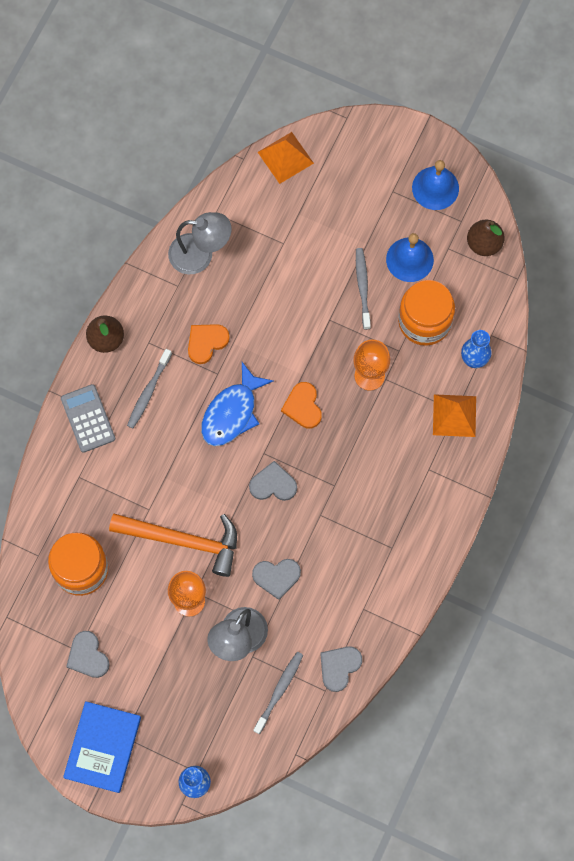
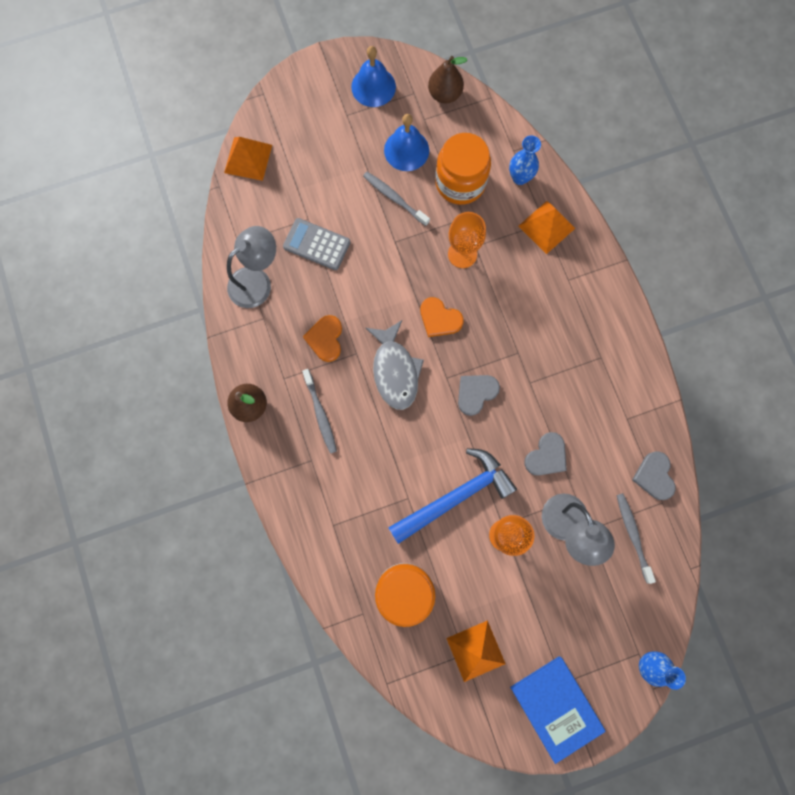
camera: 45 degrees left, 5 degrees up
(88, 418) = (296, 476): grey calculator -> grey calculator (317, 244)
(88, 656) = (475, 651): grey heart -> orange pyramid
(183, 541) = (456, 496): orange hammer -> blue hammer
(232, 412) = (395, 370): blue fish -> grey fish

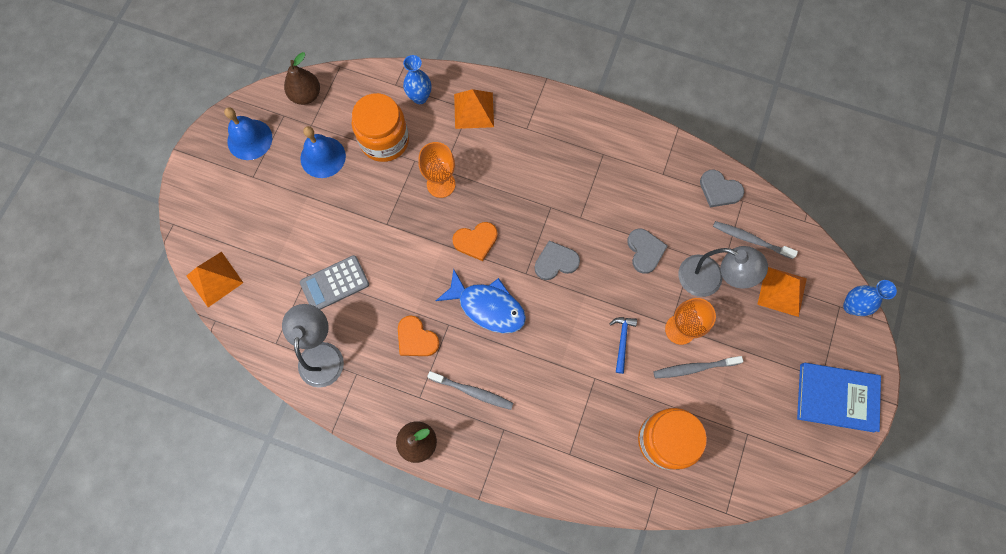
camera: 50 degrees left, 5 degrees down
(394, 198) = (352, 196): grey toothbrush -> grey toothbrush (694, 368)
(395, 370) = (487, 306): grey fish -> blue fish
(456, 496) = (622, 341): blue hammer -> blue hammer, size x0.45
(475, 651) = (751, 423): orange pyramid -> orange pyramid (782, 291)
(476, 393) = (555, 262): grey heart -> grey heart turned 75 degrees clockwise

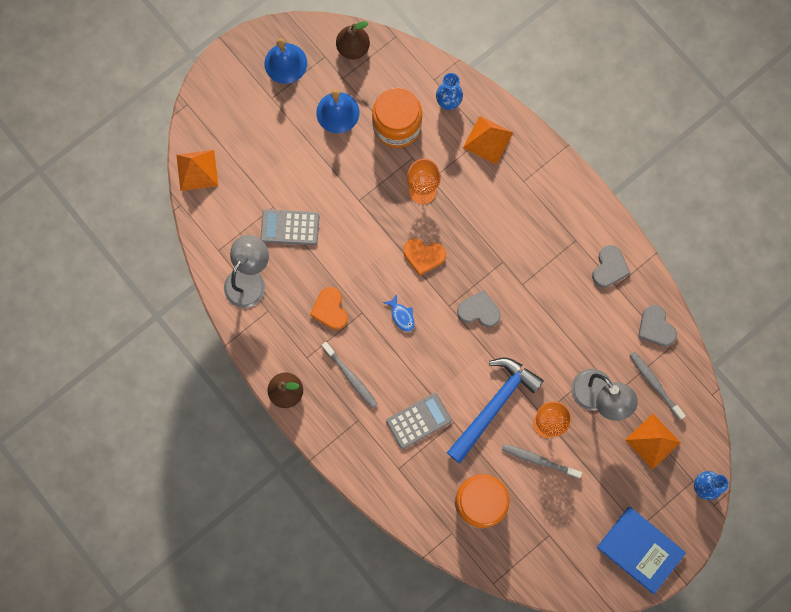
camera: 30 degrees right, 5 degrees up
(487, 306) = (401, 316): blue fish -> blue fish, size x0.48
(561, 396) = (418, 421): none -> grey calculator
(622, 341) = (494, 405): blue hammer -> blue hammer, size x2.23
(645, 251) = (559, 343): grey heart -> grey heart (609, 267)

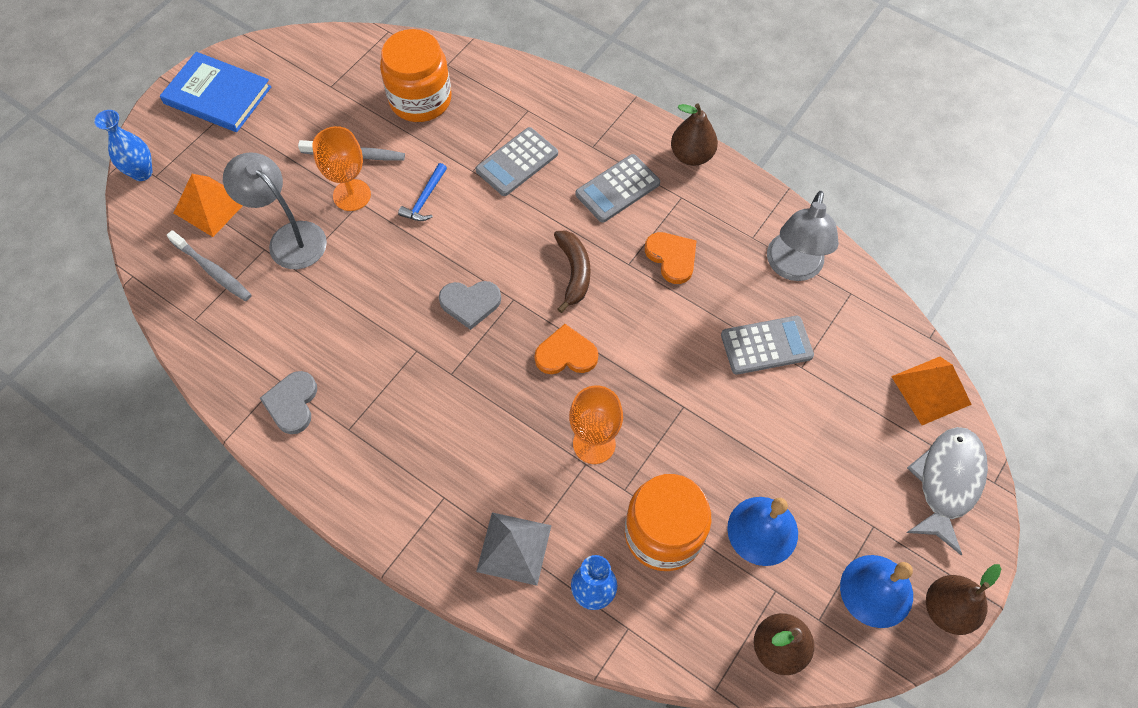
camera: 165 degrees right, 15 degrees down
(215, 111) = (947, 483): none -> grey fish
(250, 43) = (947, 609): none -> brown pear
(351, 377) = (617, 189): grey toothbrush -> grey calculator
(401, 316) = (574, 272): blue fish -> brown banana
(487, 140) = (514, 548): orange pyramid -> grey pyramid
(494, 405) = (425, 199): blue hammer -> blue hammer, size x0.45
(656, 327) = (216, 340): grey heart -> none

